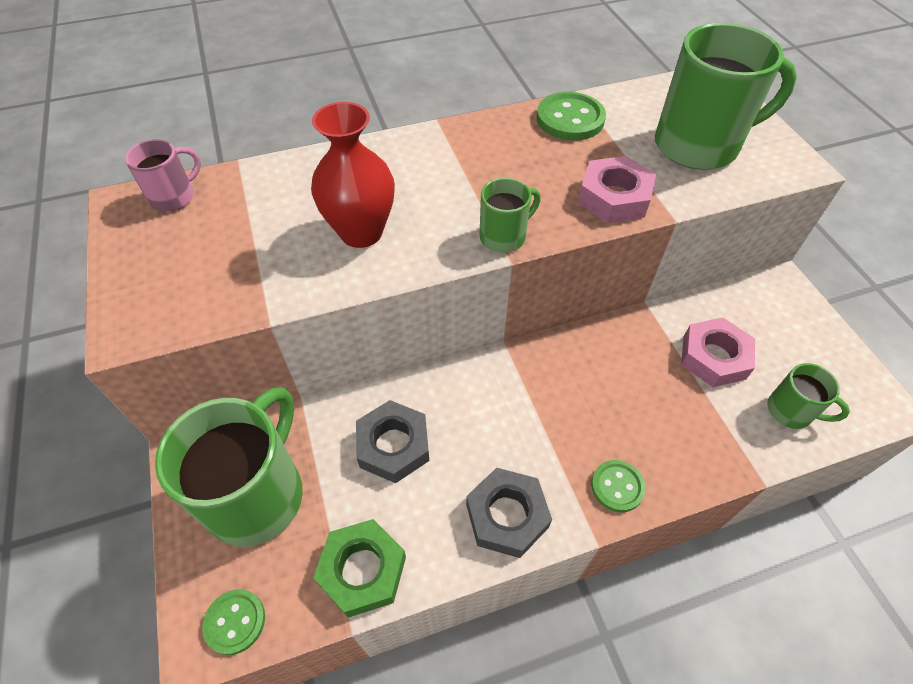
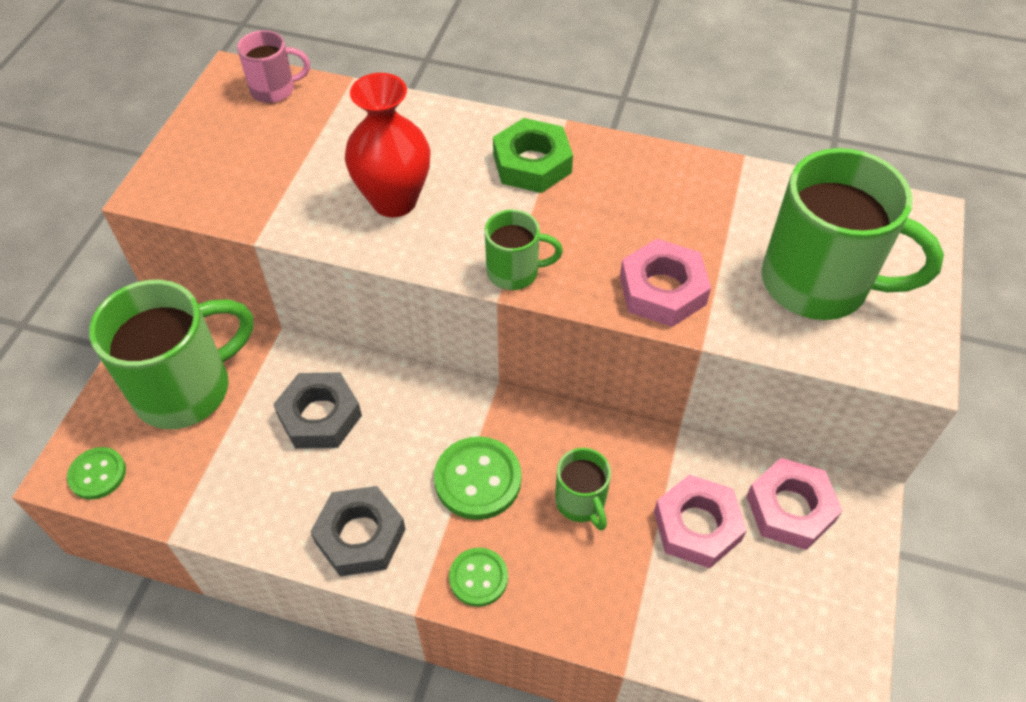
camera: 35 degrees right, 0 degrees up
(362, 570) = (213, 500): green nut -> green nut (532, 163)
(570, 119) = (704, 184): green button -> green button (478, 479)
(752, 312) = (790, 508): none -> pink nut
(791, 411) = (726, 629): green mug -> green mug (581, 502)

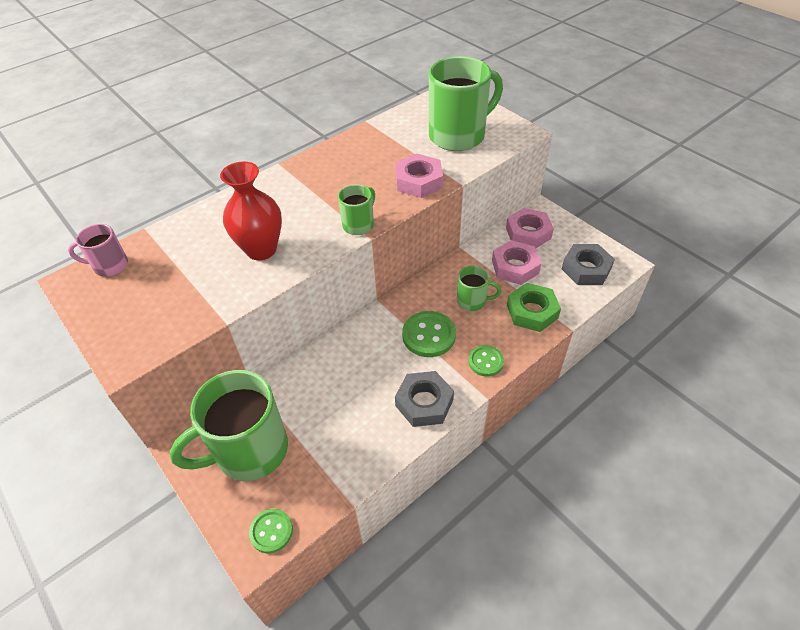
camera: 55 degrees left, 5 degrees down
(187, 388) = (249, 451): green mug -> green mug turned 120 degrees counterclockwise
(275, 89) = (109, 266): pink mug -> pink mug turned 120 degrees counterclockwise
(320, 416) = (330, 388): grey nut -> grey nut (586, 269)
(532, 163) = (294, 187): green nut -> green nut (532, 311)

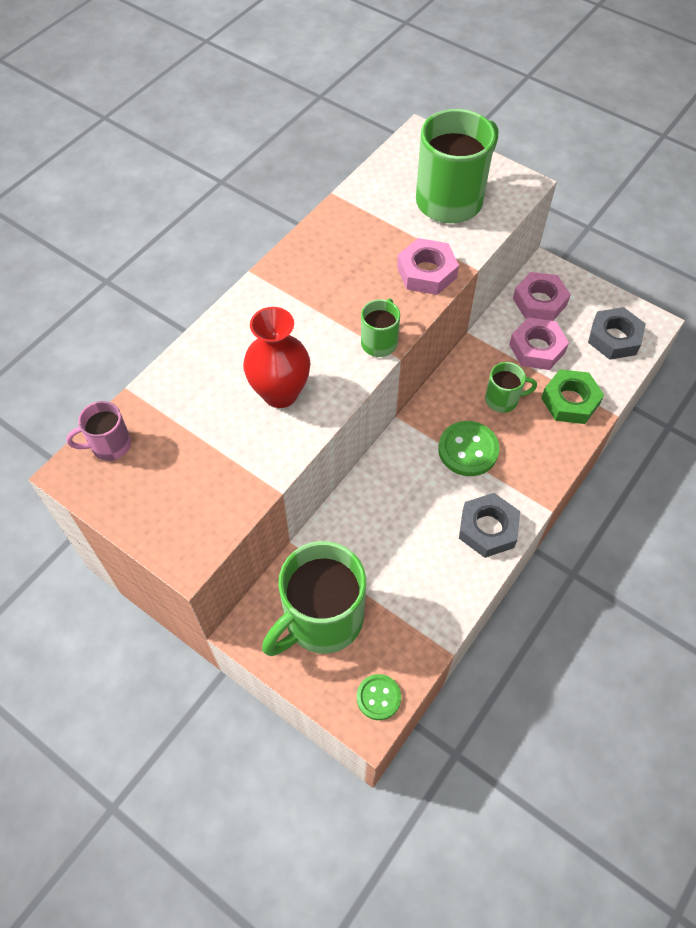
camera: 15 degrees left, 10 degrees up
(485, 361) = (538, 469): green button -> none

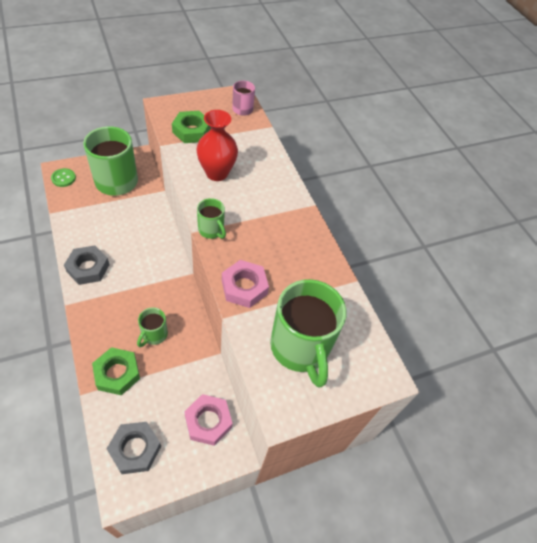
camera: 115 degrees right, 5 degrees down
(217, 475) = (192, 131): none -> green nut
(468, 450) = (140, 292): green button -> none
(537, 348) = (172, 386): pink nut -> none

